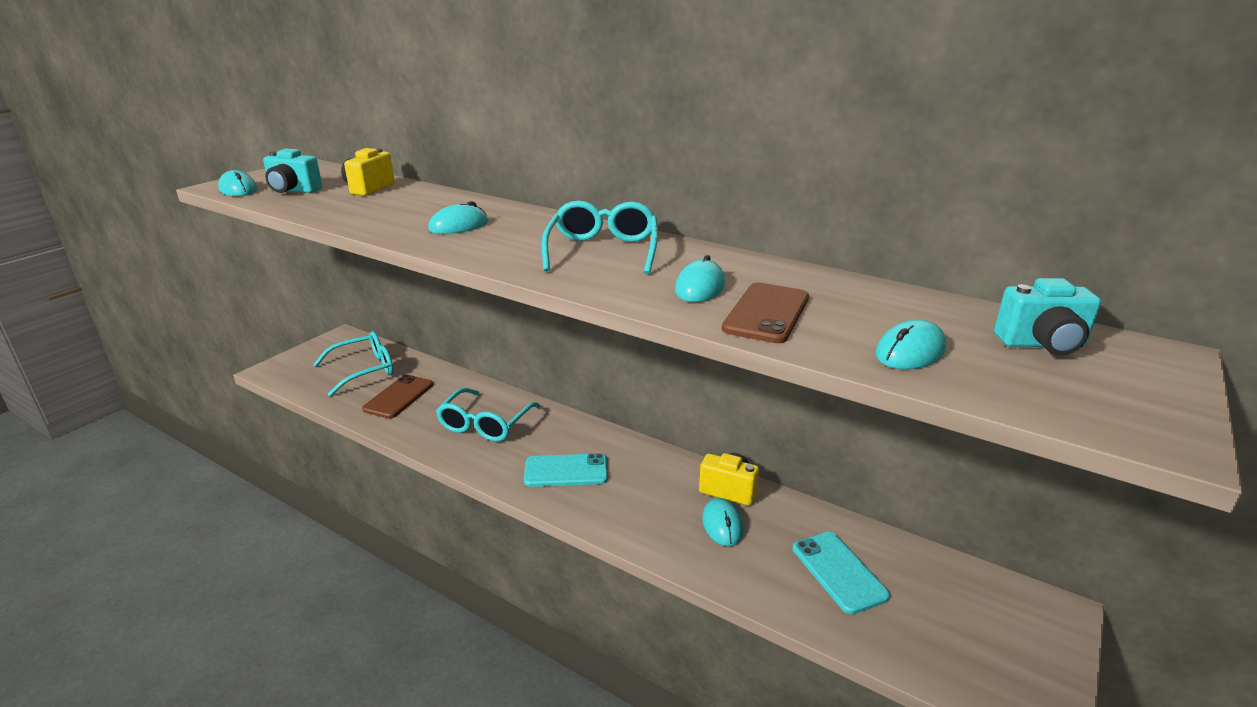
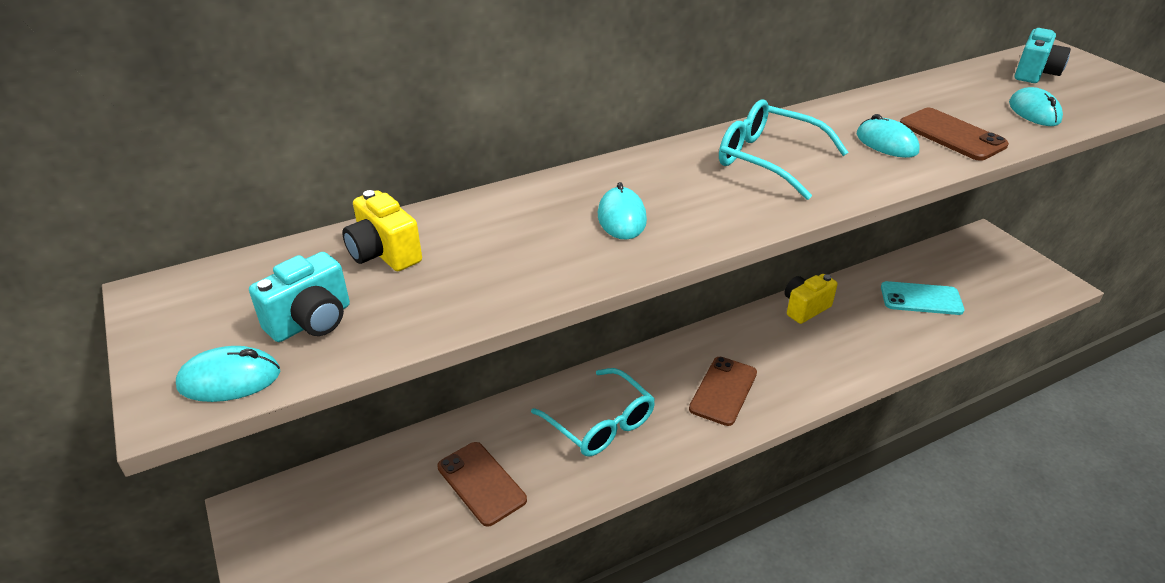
camera: 60 degrees left, 10 degrees up
(364, 370) = (379, 504): turquoise glasses -> none
(566, 471) = (723, 391): turquoise phone -> brown phone
(722, 525) = (846, 329): turquoise mouse -> none

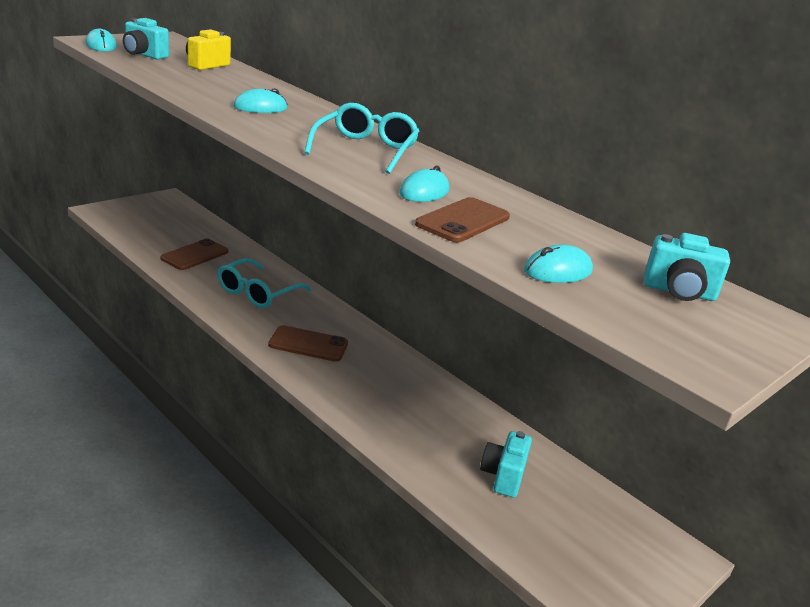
camera: 70 degrees right, 10 degrees down
(805, 308) = (442, 393): yellow camera -> none
(921, 299) = (503, 476): turquoise phone -> turquoise camera

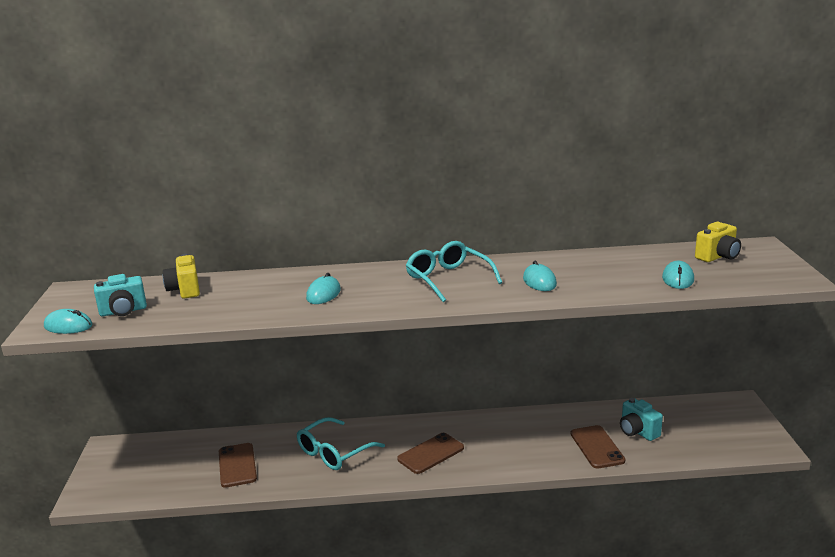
camera: 45 degrees left, 5 degrees down
(257, 293) = (334, 452): turquoise glasses -> turquoise glasses turned 60 degrees clockwise
(463, 221) = (593, 283): brown phone -> brown phone (597, 447)
(679, 292) = (718, 257): turquoise camera -> yellow camera

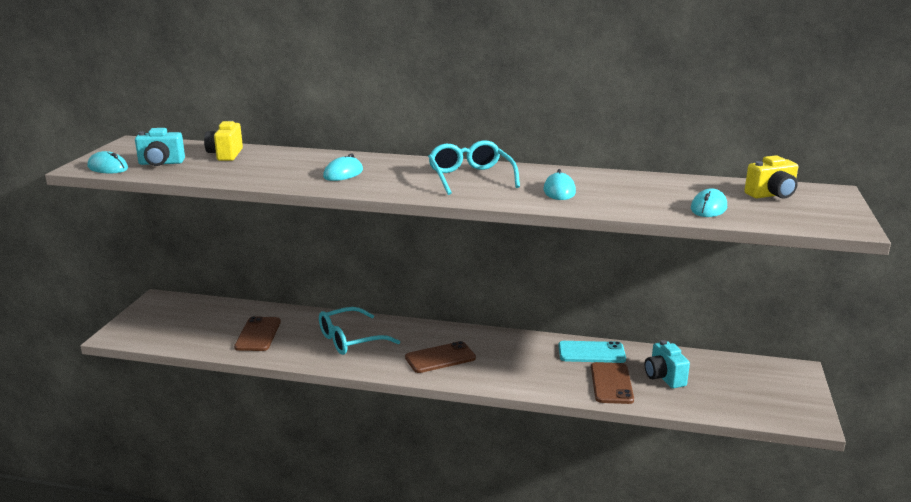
camera: 15 degrees right, 0 degrees up
(563, 420) = (591, 353): none -> turquoise phone

